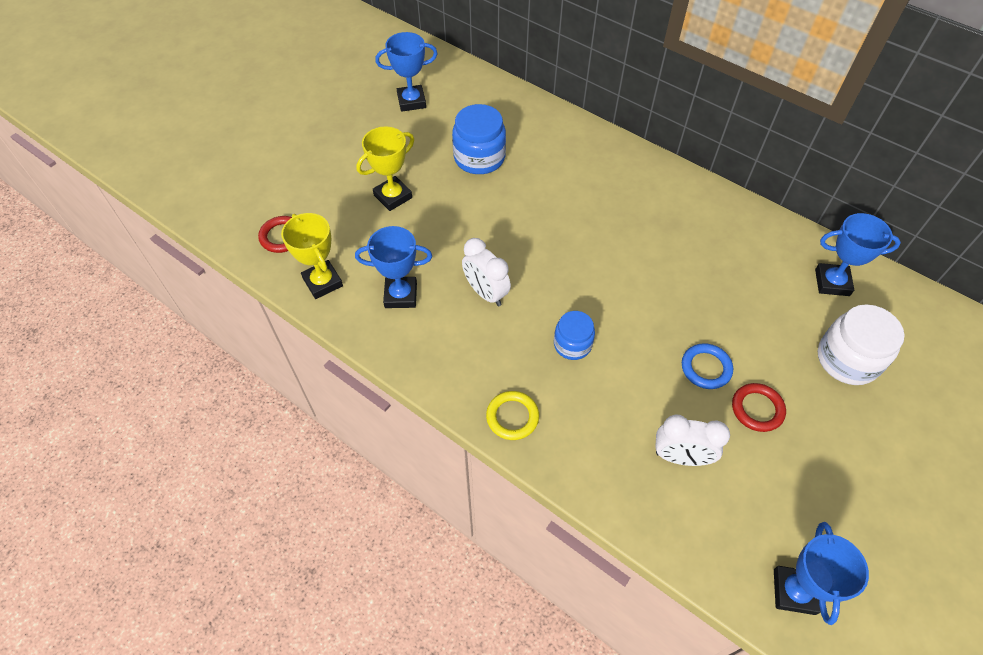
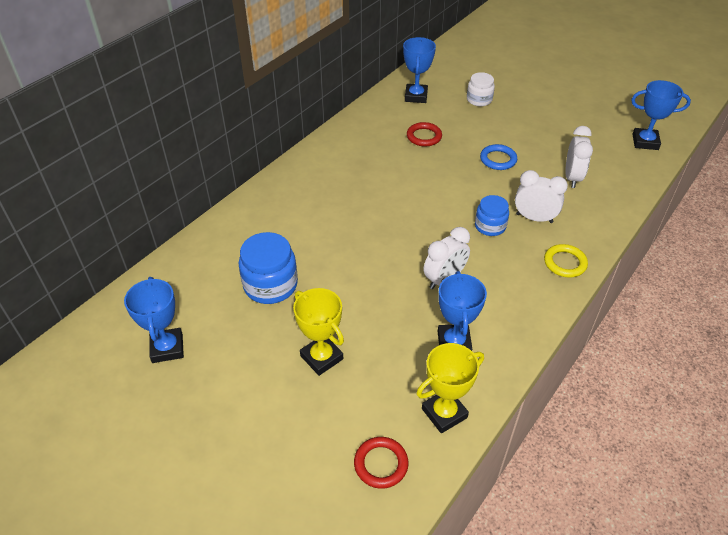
camera: 90 degrees left, 10 degrees down
(591, 395) = (534, 218): none -> white clock
(757, 409) = (526, 141): red ring -> red ring (424, 136)
(847, 359) = (479, 100): white jar -> white jar, size x0.63

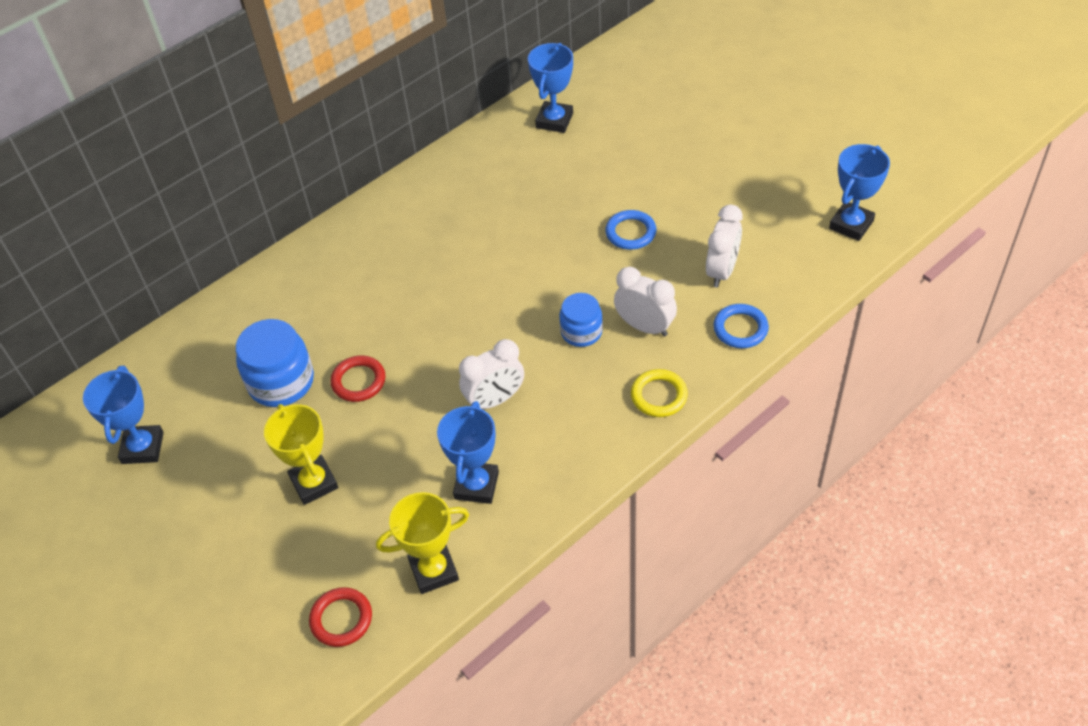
camera: 15 degrees right, 5 degrees up
(424, 136) = (543, 187): red ring -> red ring (358, 381)
(479, 100) = (641, 134): white jar -> none
(602, 213) = (740, 329): none -> blue ring
(645, 142) = (851, 224): blue trophy -> blue trophy turned 75 degrees counterclockwise

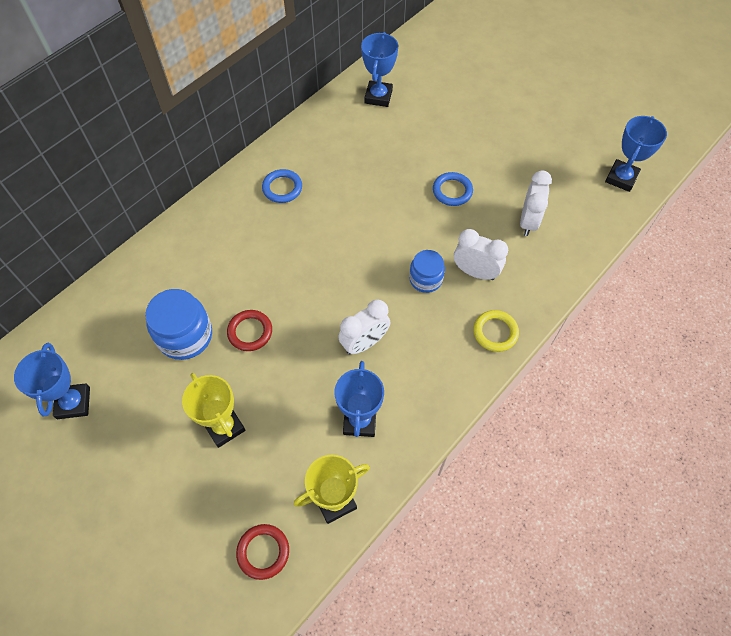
camera: 10 degrees left, 10 degrees up
(740, 329) = (550, 270): blue ring -> blue ring (282, 188)

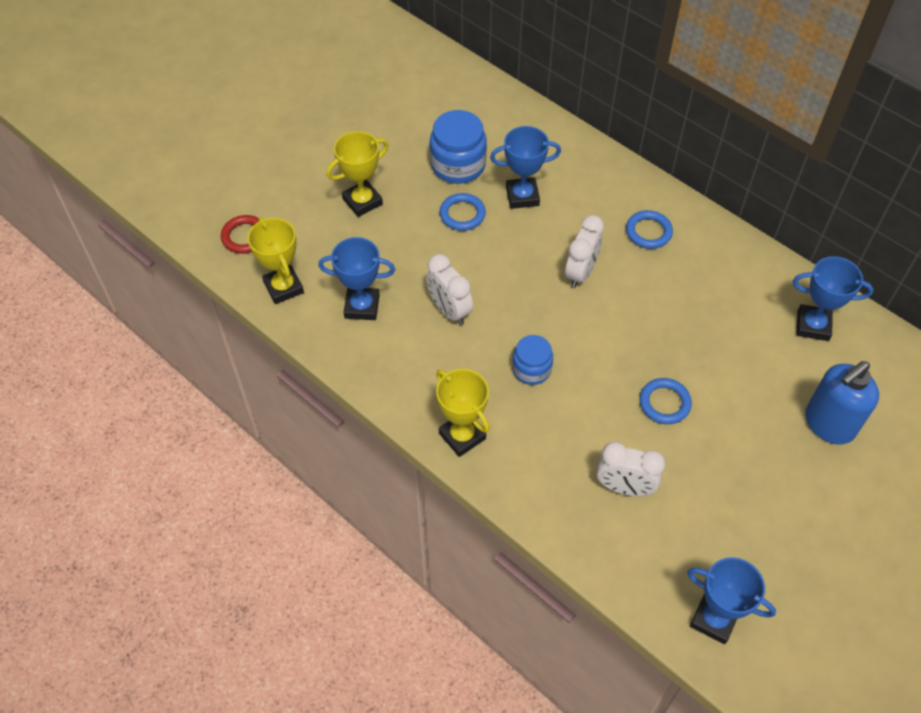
camera: 90 degrees right, 5 degrees down
(73, 403) = (391, 96): blue trophy -> blue trophy (522, 196)
(250, 332) = (462, 214): red ring -> blue ring
(462, 99) = (828, 424): none -> blue soap dispenser
(475, 272) = (543, 421): white clock -> white clock (580, 273)
(495, 332) = (462, 436): yellow ring -> yellow trophy

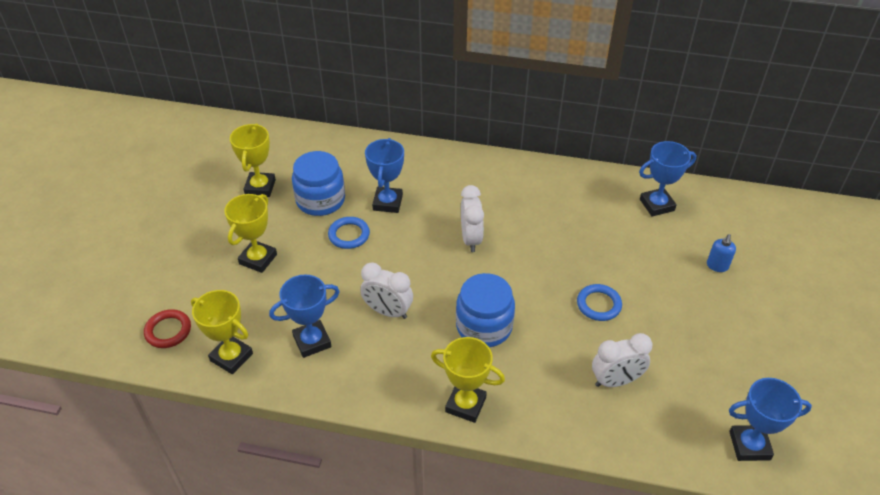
camera: 30 degrees left, 10 degrees down
(408, 126) = (260, 187): none -> yellow trophy
(522, 196) = (387, 203): blue trophy -> blue trophy turned 45 degrees counterclockwise
(531, 369) = (484, 326): blue jar -> blue jar, size x1.60
(648, 232) = (499, 190): blue ring -> none
(828, 424) = (717, 266): blue soap dispenser -> blue soap dispenser, size x0.49

